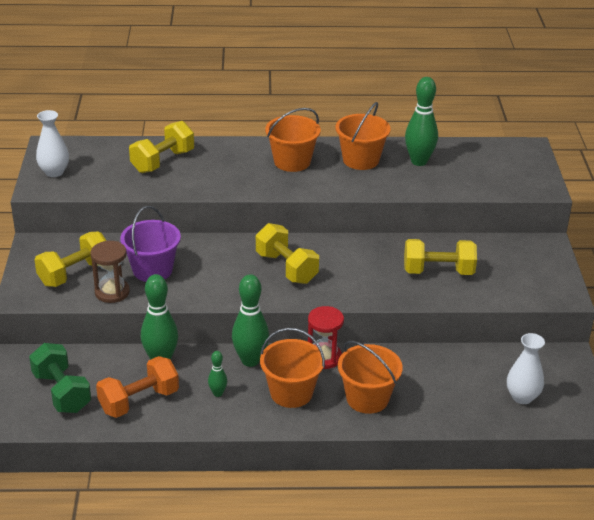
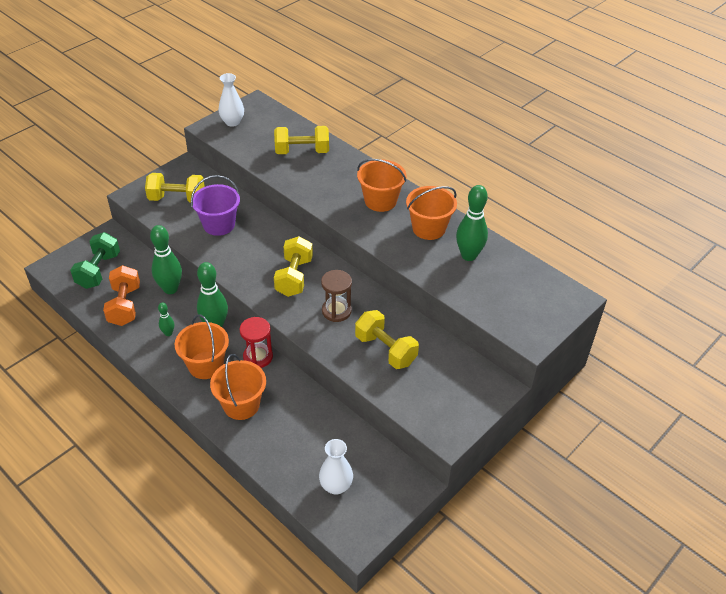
camera: 45 degrees right, 10 degrees up
(112, 292) = (178, 224): brown hourglass -> brown hourglass (336, 311)
(139, 401) = (125, 306): orange dumbbell -> orange dumbbell turned 75 degrees clockwise

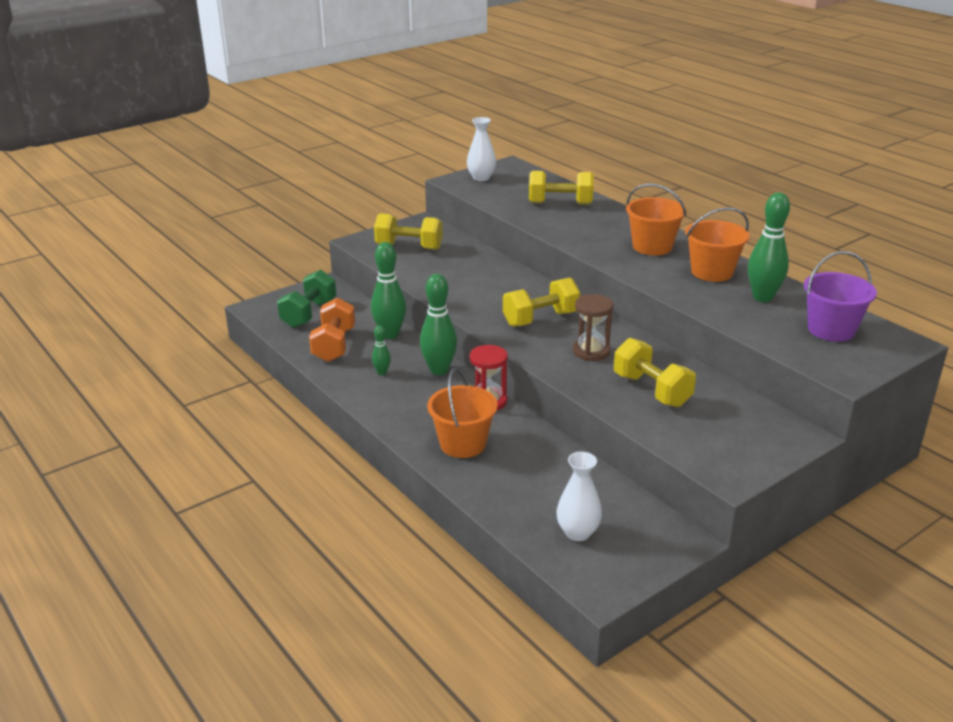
camera: 10 degrees right, 15 degrees down
(206, 365) = (423, 404): orange bucket -> none
(219, 225) = (455, 270): purple bucket -> purple bucket (831, 330)
(294, 277) = (541, 319): yellow dumbbell -> yellow dumbbell turned 45 degrees clockwise

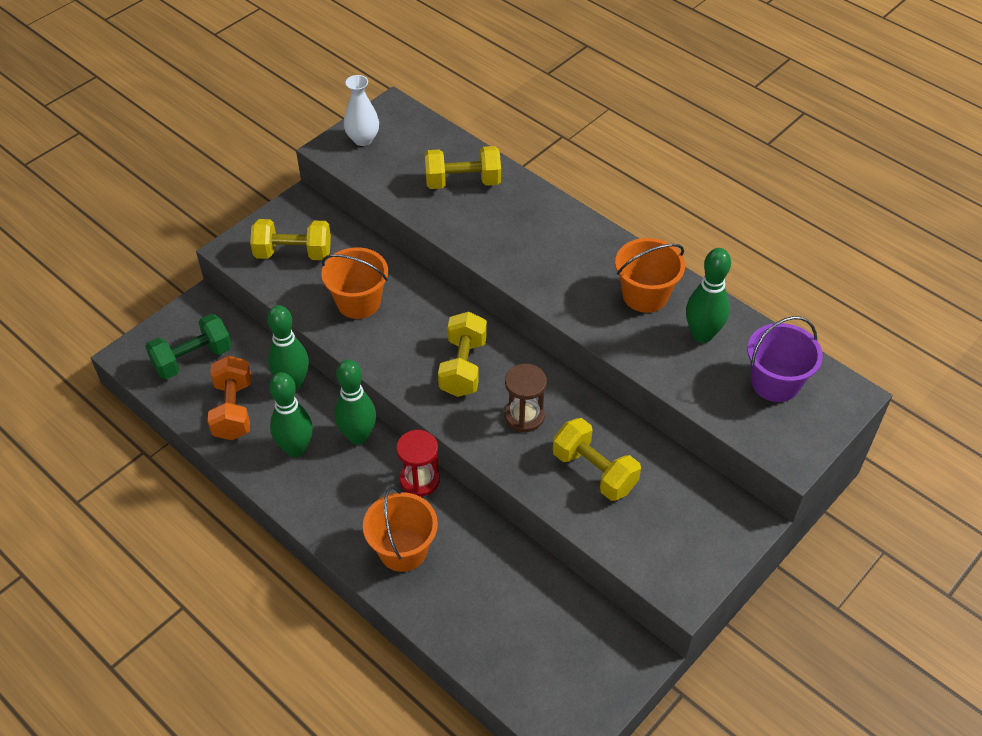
camera: 10 degrees left, 20 degrees up
(309, 314) = (193, 359): green dumbbell -> green dumbbell turned 45 degrees clockwise
(382, 372) = (296, 449): green bowling pin -> green bowling pin, size x1.99
(541, 319) = (463, 367): yellow dumbbell -> yellow dumbbell turned 45 degrees counterclockwise
(577, 532) = (537, 662): white vase -> none
(652, 246) = (576, 255): orange bucket -> orange bucket (358, 302)

